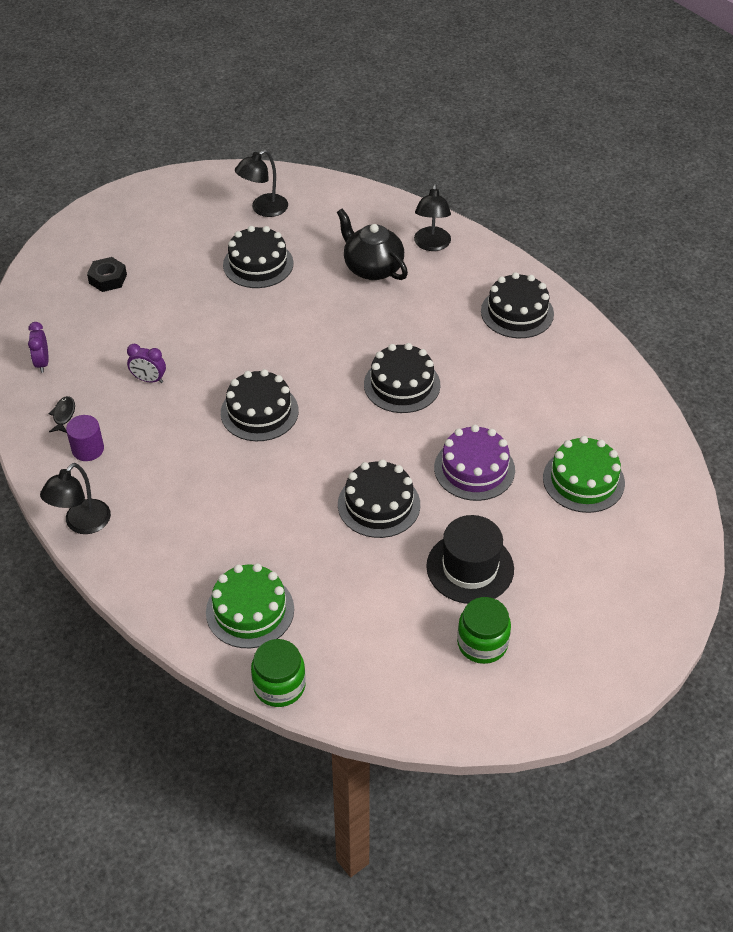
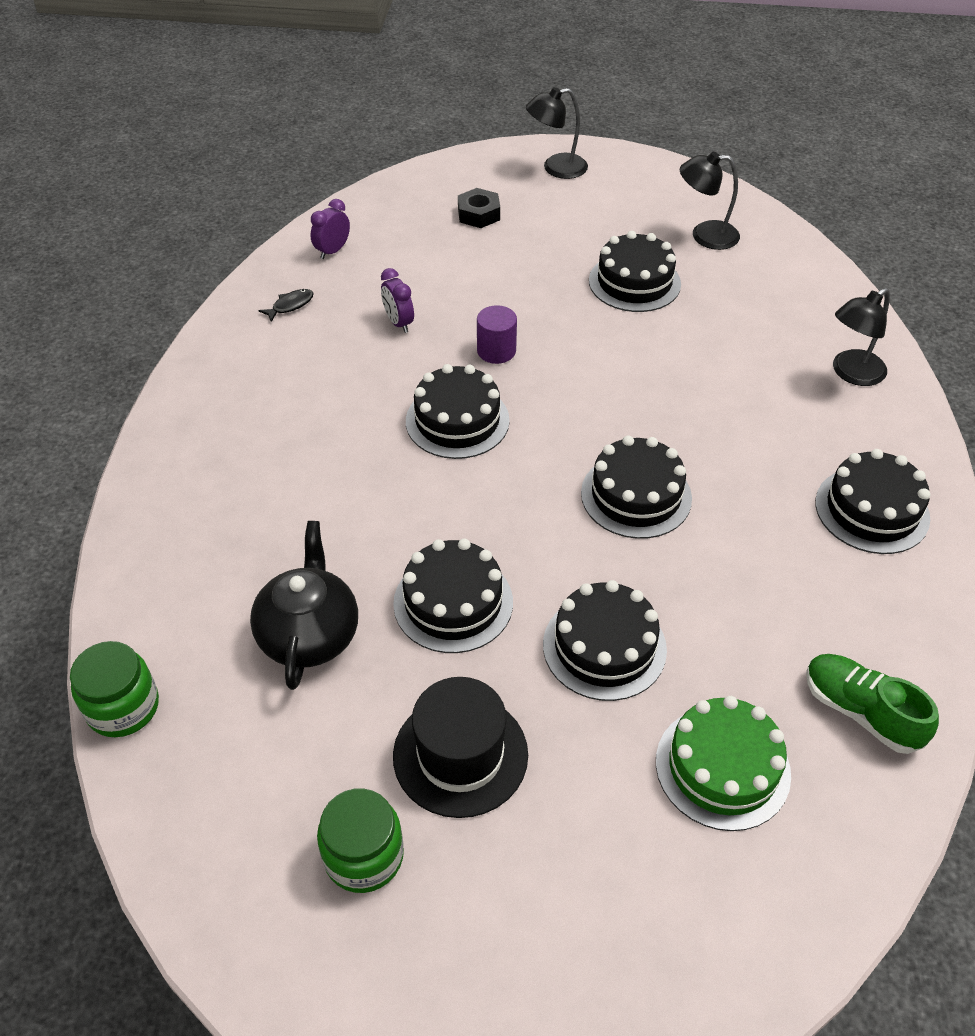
camera: 45 degrees right, 0 degrees up
(82, 524) = (178, 410): black lamp -> black lamp (556, 168)
(88, 449) = (269, 348): purple cylinder -> purple cylinder (496, 351)
(250, 610) = (198, 606): green cake -> none
(372, 268) = (752, 356): black teapot -> black teapot (310, 634)
(474, 469) = (604, 647): purple cake -> black cake
(610, 412) = (860, 712): none -> green shoe

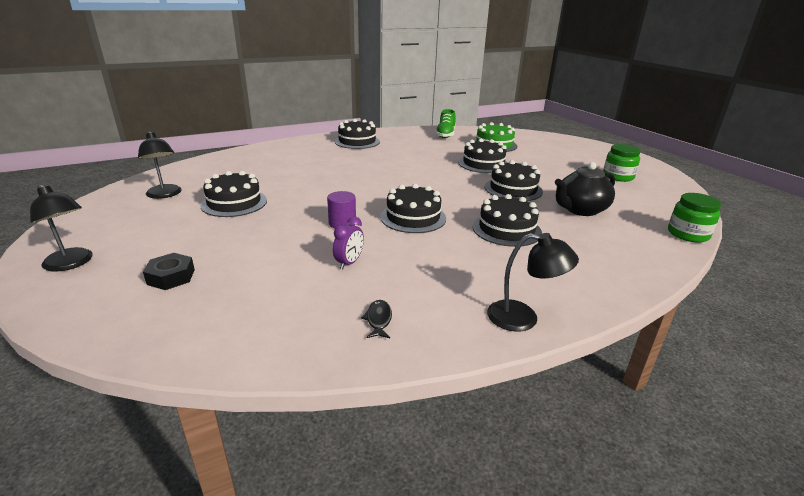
camera: 125 degrees left, 20 degrees down
(290, 305) = (378, 320): black fish -> black fish turned 75 degrees clockwise
(332, 251) = (279, 332): purple clock -> none
(460, 755) = (562, 173): black hat -> none
(636, 495) = (404, 172): black cake -> black cake (506, 229)
(851, 373) = (275, 152): black lamp -> black lamp (523, 318)

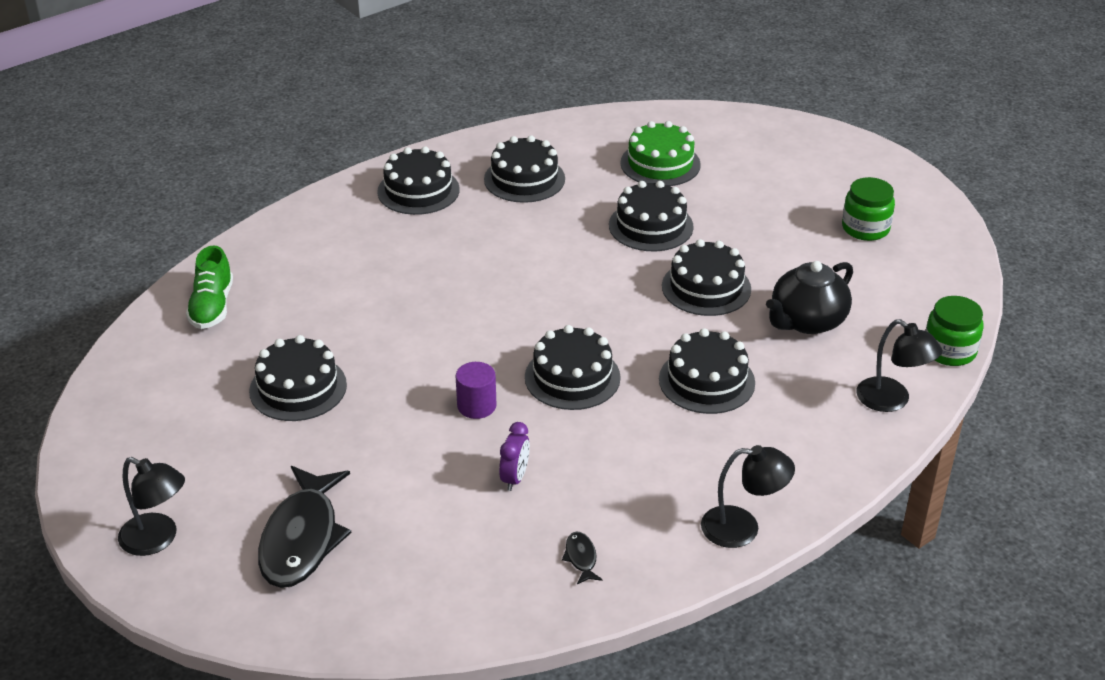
camera: 10 degrees left, 10 degrees up
(165, 195) = (180, 387): black lamp -> black lamp (892, 401)
(171, 277) = (302, 538): black nut -> black fish
(416, 143) = (524, 179): none -> black cake
(445, 135) = (569, 143): green shoe -> green shoe (212, 306)

